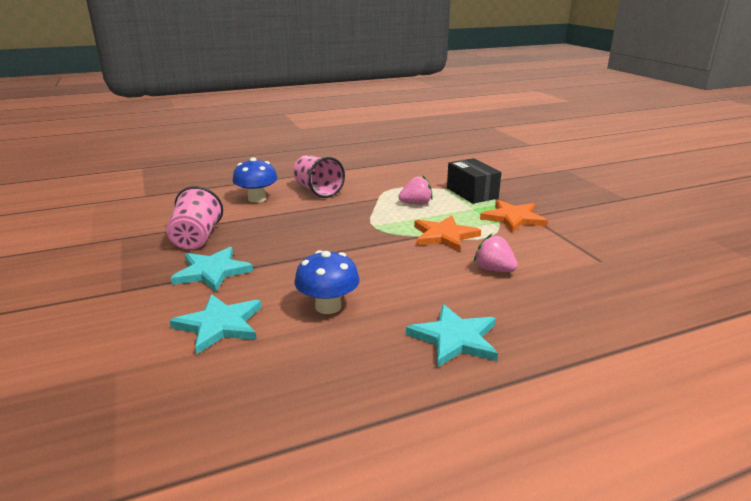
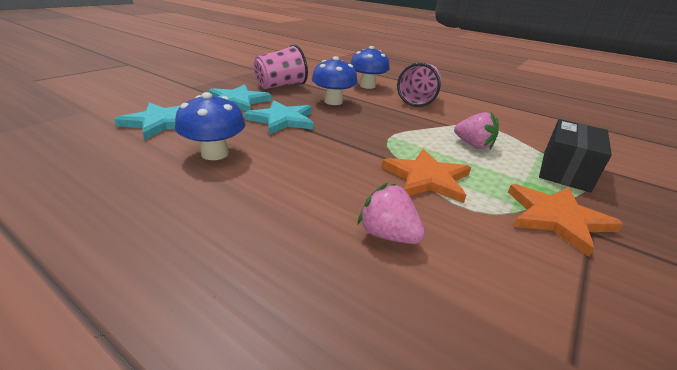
camera: 55 degrees right, 5 degrees up
(276, 225) = (333, 101): none -> blue mushroom
(455, 338) = (189, 243): turquoise star -> turquoise star (282, 120)
(494, 269) = (388, 235): pink strawberry -> pink strawberry turned 60 degrees counterclockwise

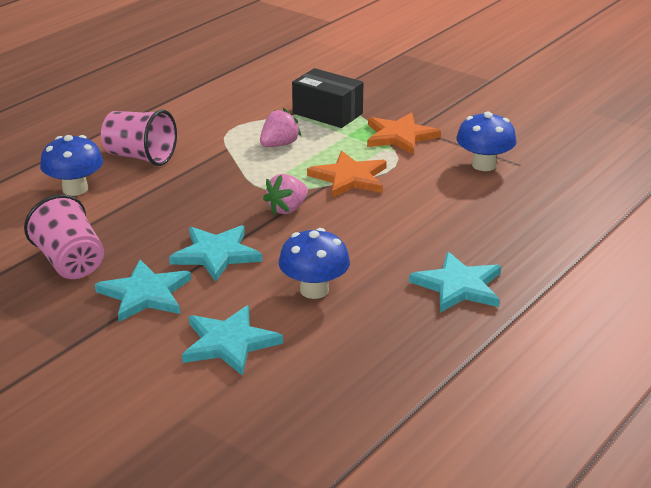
camera: 85 degrees left, 0 degrees up
(177, 243) = (458, 286): none -> turquoise star
(333, 101) = (147, 218): blue mushroom -> blue mushroom (484, 165)
(388, 235) = (432, 203): pink strawberry -> pink strawberry (287, 209)

